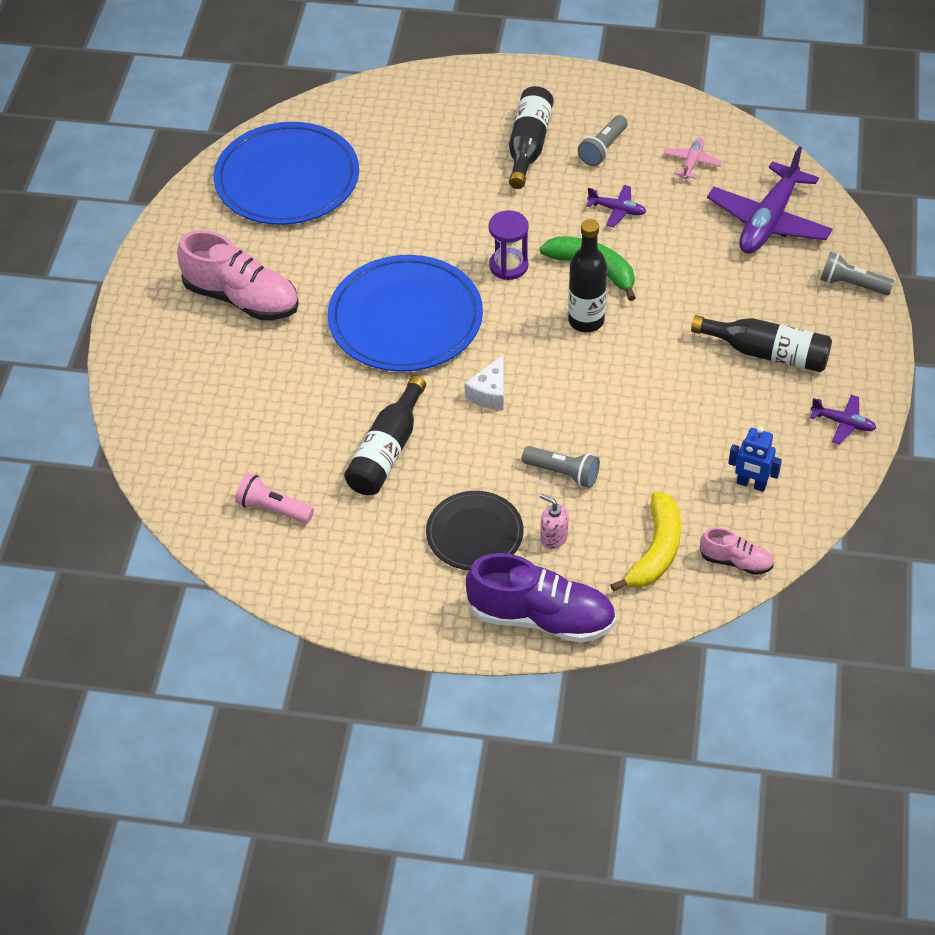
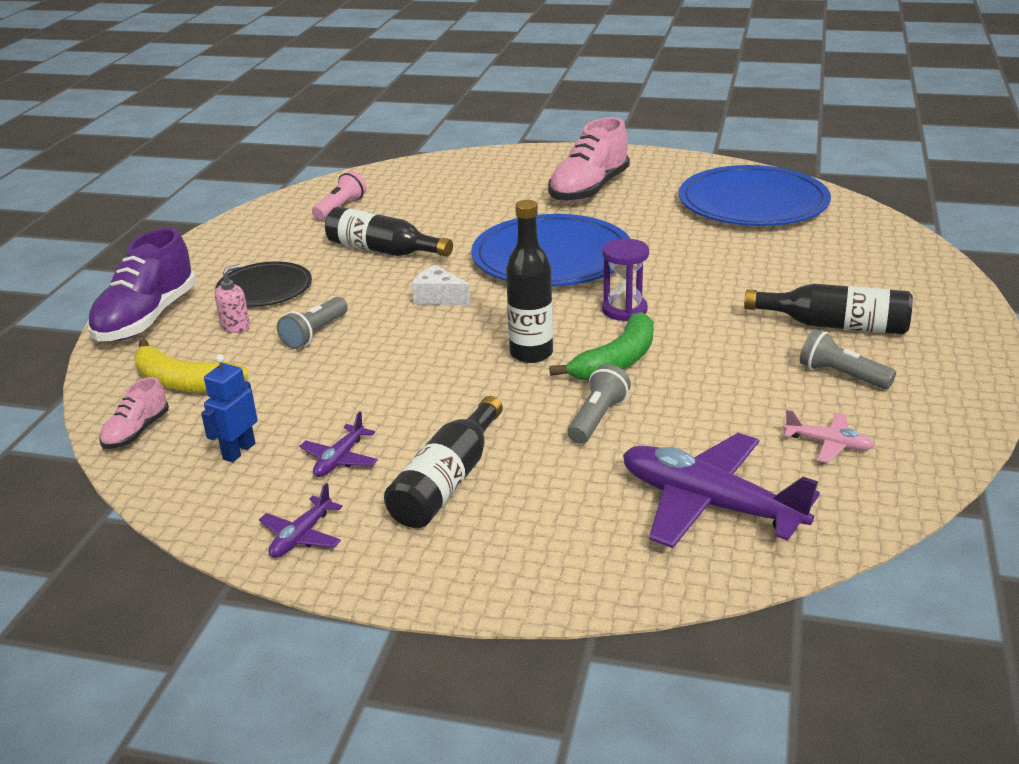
camera: 95 degrees right, 20 degrees down
(617, 210) = (723, 381): purple plane -> purple plane (340, 459)
(852, 284) = (569, 576): grey flashlight -> grey flashlight (597, 418)

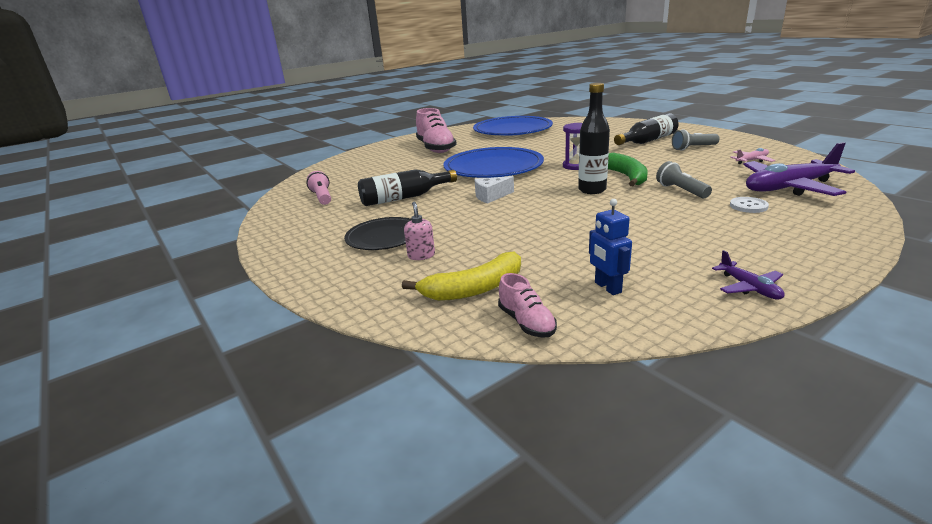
camera: 50 degrees left, 5 degrees down
(147, 318) = (345, 285): purple shoe -> none
(315, 334) = (477, 234): grey flashlight -> none
(340, 459) = (656, 257): purple plane -> none
(447, 481) = (715, 234): black bottle -> none
(582, 485) = (748, 206): none -> white button

